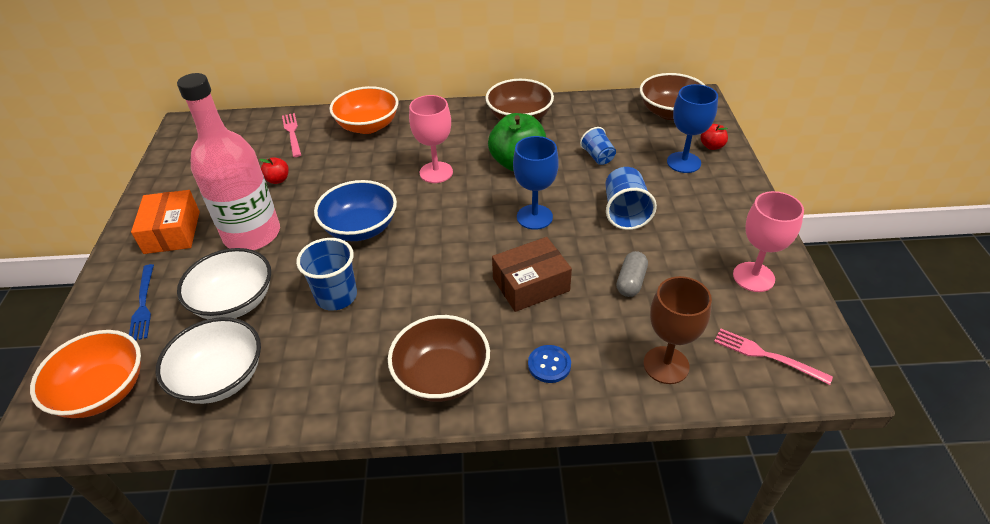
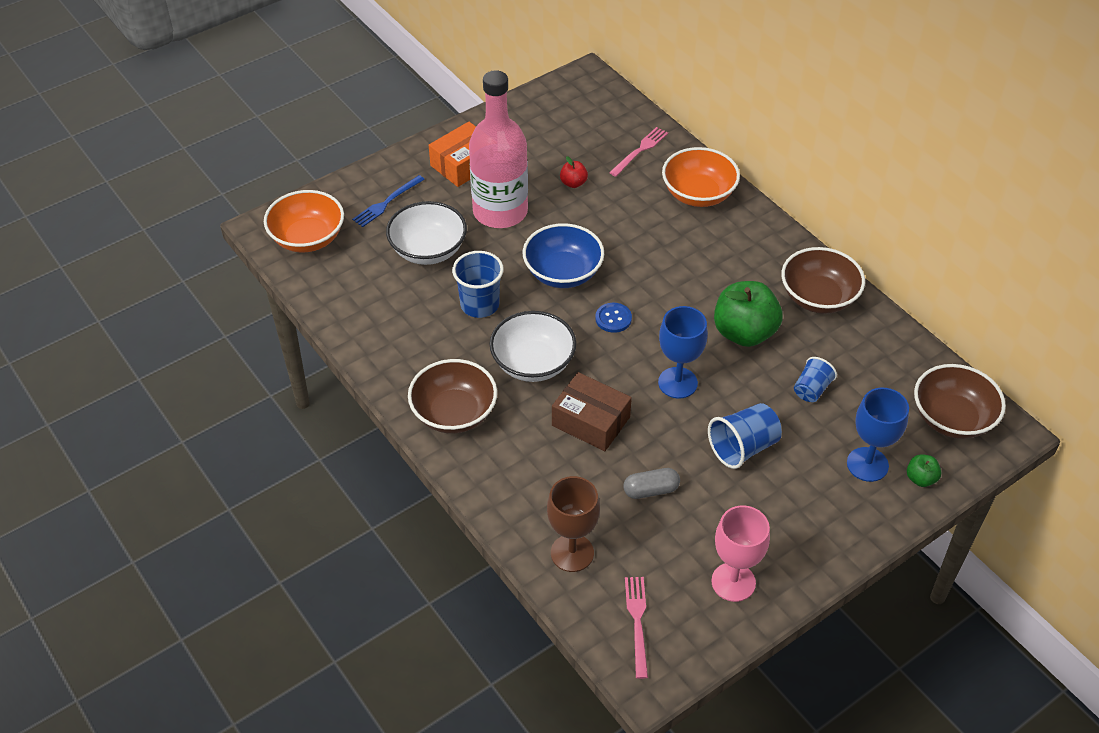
camera: 55 degrees right, 5 degrees up
(220, 378) = (361, 290): white bowl -> white bowl (533, 363)
(436, 172) = (677, 281): pink goblet -> none
(549, 365) = (514, 474): blue button -> blue button (613, 318)
(712, 146) = (920, 479): red apple -> green apple

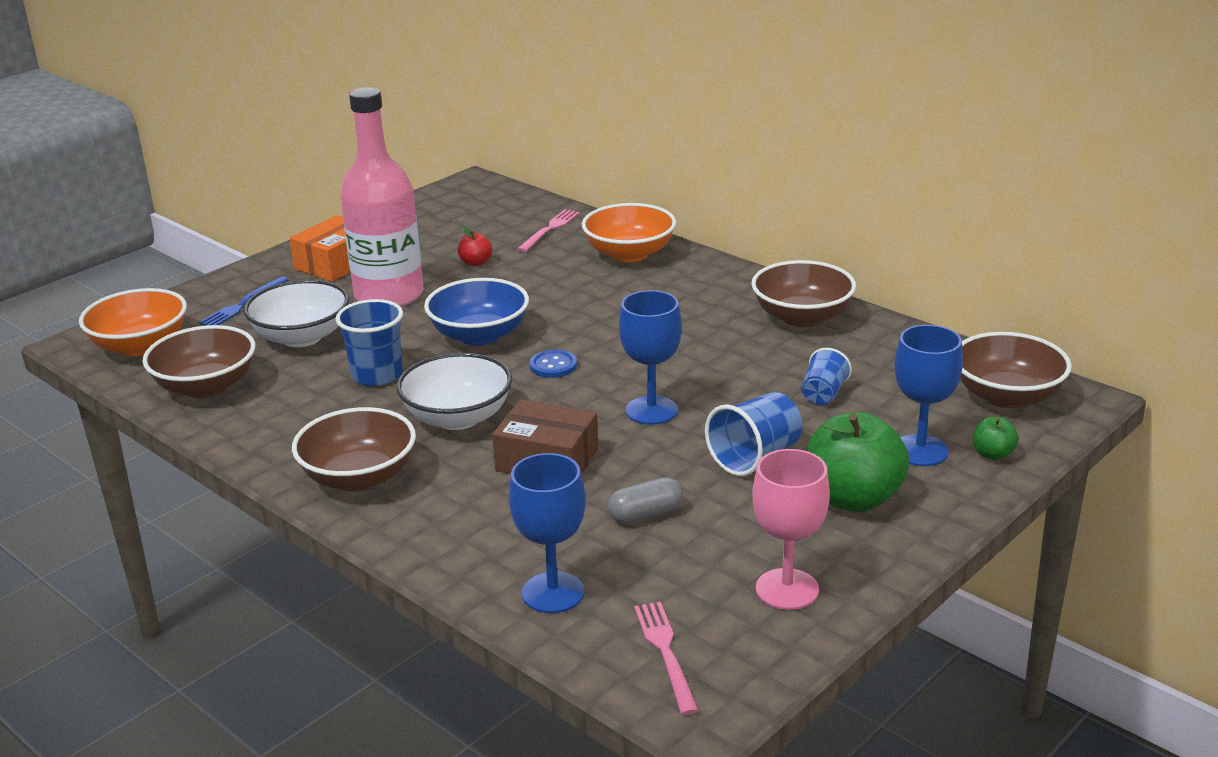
camera: 10 degrees left, 20 degrees down
(353, 294) = (206, 387): none -> brown bowl
(572, 553) = (553, 593): brown goblet -> blue goblet
(744, 333) = (722, 357): green apple -> green apple (853, 498)

